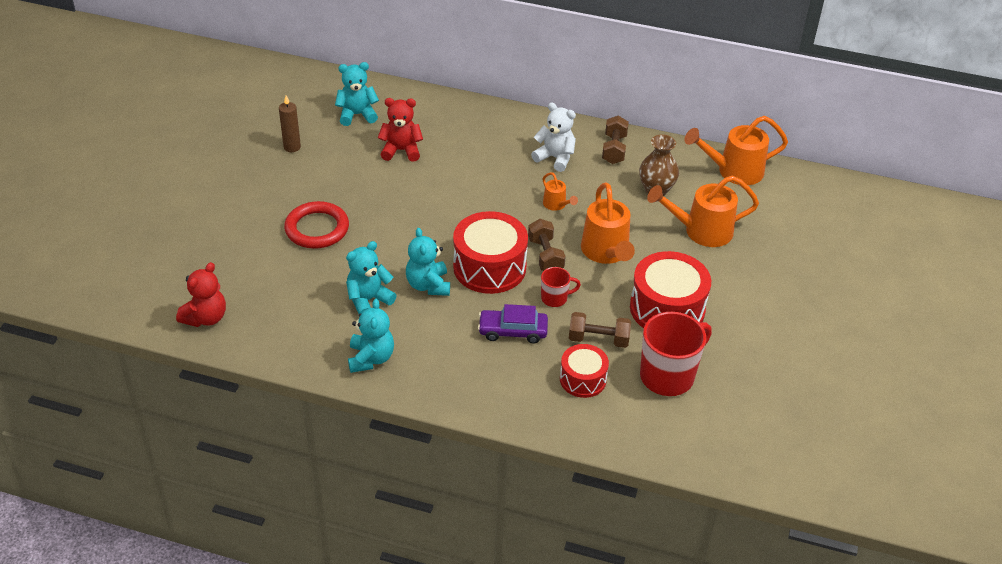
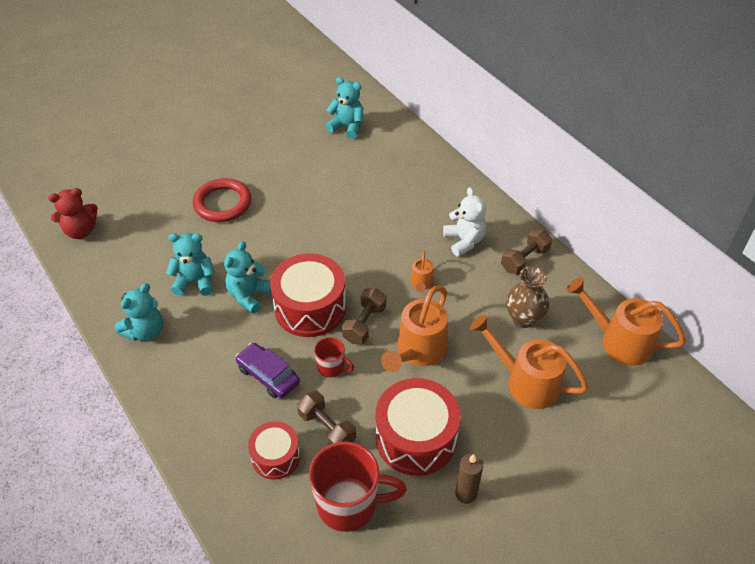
camera: 40 degrees right, 5 degrees up
(292, 147) = (275, 130): brown candle -> brown candle (466, 494)
(401, 150) = (348, 172): red teddy bear -> none

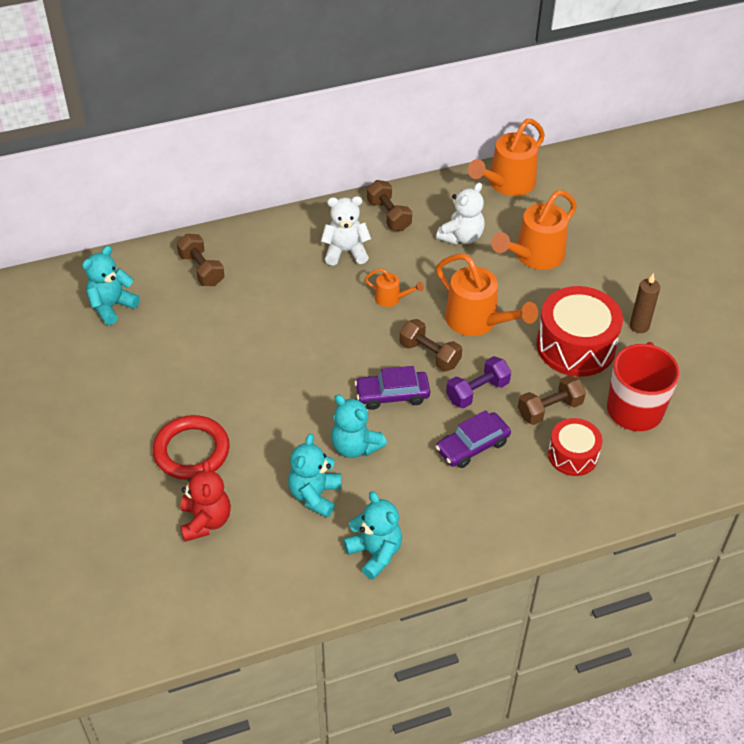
camera: 75 degrees left, 0 degrees up
(81, 231) = (173, 614): red teddy bear -> red teddy bear (205, 521)
(310, 308) = (392, 395): red drum -> purple car
(332, 367) = (477, 392): red mug -> purple dumbbell
(404, 162) = (201, 270): none -> brown dumbbell
(523, 318) = (461, 237): brown vase -> white teddy bear

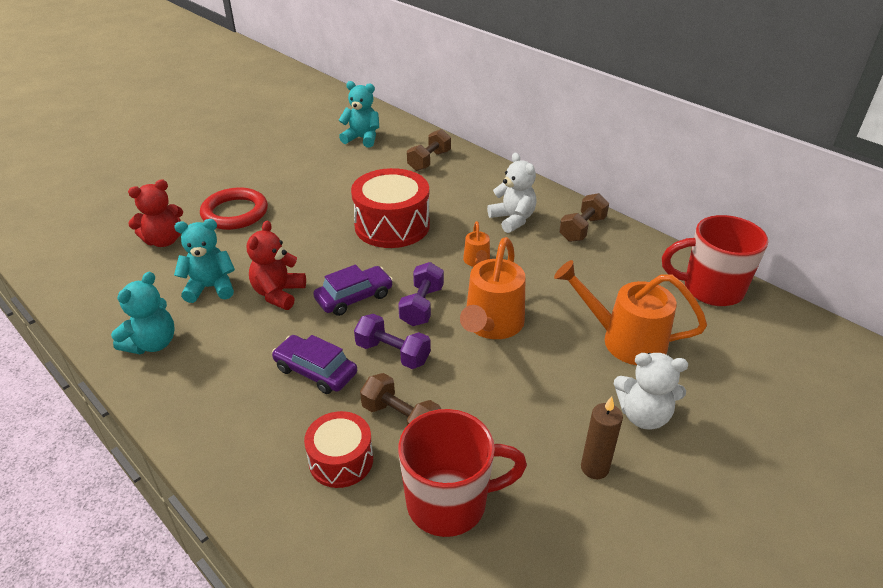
camera: 65 degrees right, 10 degrees down
(355, 446) = (278, 294): turquoise teddy bear -> red teddy bear
(392, 395) = (354, 297): purple car -> purple car turned 90 degrees clockwise
(429, 355) = (422, 306): brown dumbbell -> purple dumbbell
(461, 237) = (600, 280): white teddy bear -> white teddy bear (643, 415)
(507, 184) = (710, 289): orange watering can -> red mug
(575, 346) = (514, 414): red drum -> red drum (392, 225)

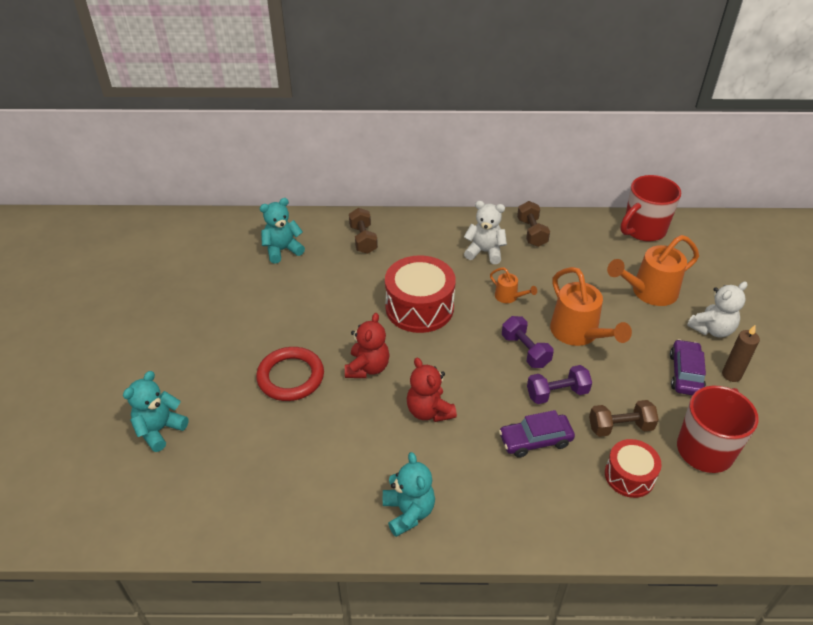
camera: 45 degrees left, 5 degrees up
(164, 241) = (275, 439): red teddy bear -> red teddy bear (367, 368)
(211, 287) = (376, 443): turquoise teddy bear -> turquoise teddy bear (160, 430)
(354, 297) = (479, 376): purple car -> purple car (685, 374)

